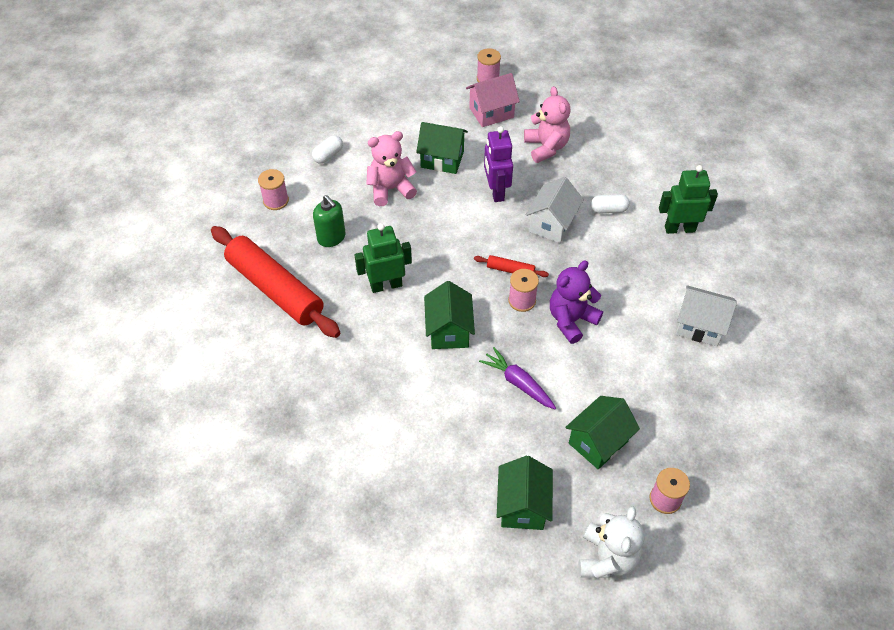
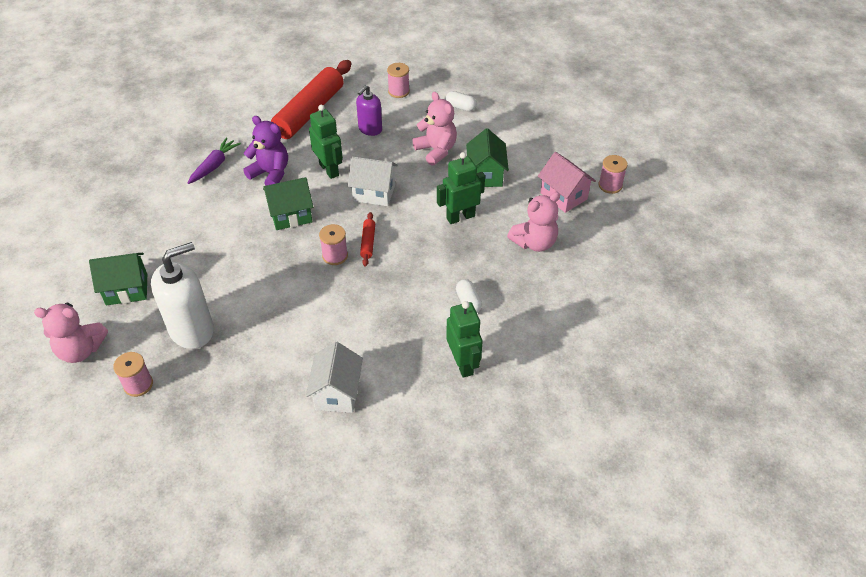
camera: 75 degrees right, 5 degrees down
(331, 238) = (370, 129): green soap dispenser -> purple soap dispenser
(496, 191) = (460, 217): purple robot -> green robot
(518, 383) = (245, 268): purple carrot -> purple carrot (214, 165)
(552, 224) = (433, 262): white house -> white house (374, 193)
(571, 320) = (321, 293): purple teddy bear -> purple teddy bear (270, 174)
(598, 442) = (192, 330): green house -> white soap dispenser
(606, 558) = (81, 350): white teddy bear -> pink teddy bear

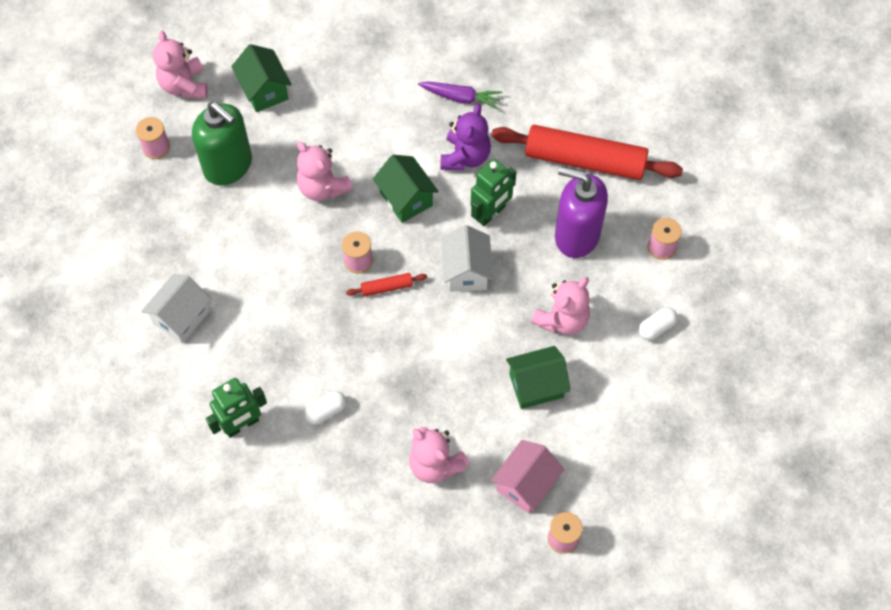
camera: 75 degrees right, 15 degrees up
(192, 330) = (228, 165): white soap dispenser -> green soap dispenser
(252, 266) = (323, 187): none -> pink teddy bear
(337, 393) = (181, 317): white house -> white house turned 45 degrees counterclockwise
(370, 129) = (576, 235): purple soap dispenser -> purple soap dispenser, size x1.71
(460, 107) = (656, 327): white capsule -> white capsule turned 45 degrees clockwise
(460, 217) = (454, 373): green robot -> none

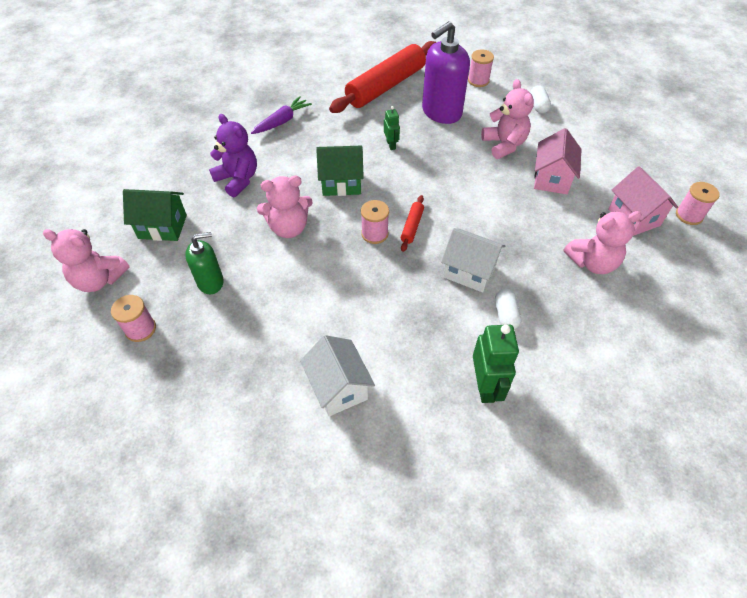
camera: 60 degrees left, 10 degrees down
(228, 165) = (211, 282): green soap dispenser -> green soap dispenser, size x0.59
(465, 157) = (333, 138): purple teddy bear -> purple teddy bear (238, 179)
(466, 271) = (430, 176): white house -> white house (469, 271)
(491, 213) = (391, 145): green robot -> green robot, size x0.56
(536, 386) = (551, 179): green house -> pink house

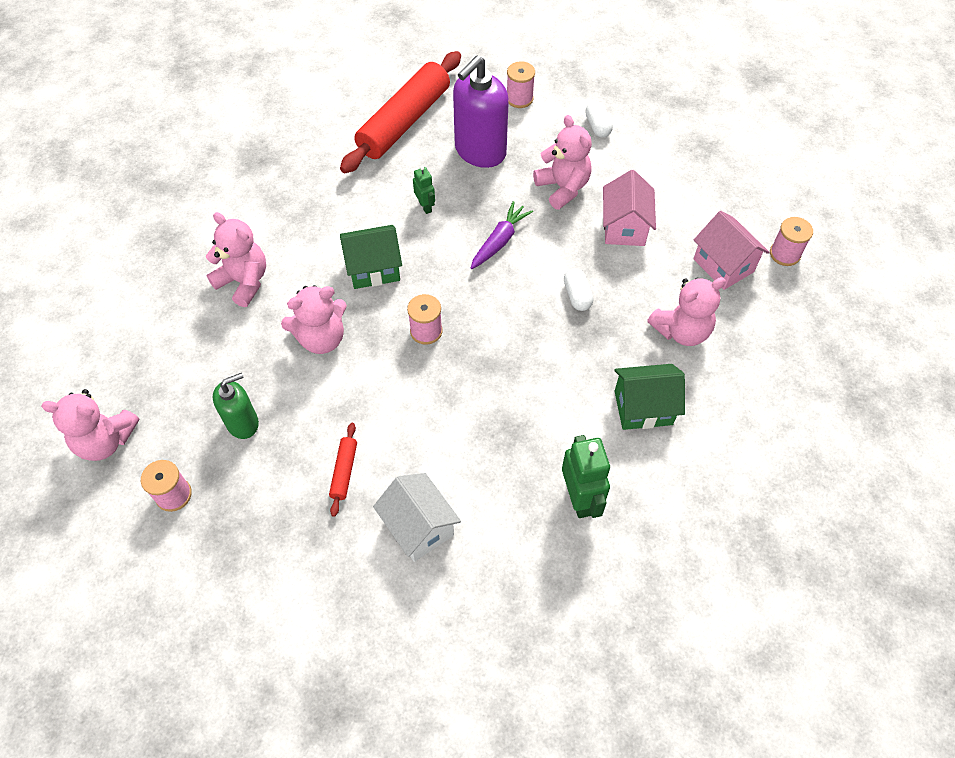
camera: 10 degrees left, 5 degrees up
(162, 227) = (165, 359): green house -> green house (643, 408)
(238, 179) = (244, 281): purple teddy bear -> pink teddy bear
(282, 121) = (281, 191): purple carrot -> purple carrot (499, 241)
(412, 226) = (468, 315): red rolling pin -> red rolling pin (344, 471)
(469, 271) = (544, 363): white house -> none
(505, 315) = (591, 410): white capsule -> white capsule (577, 295)

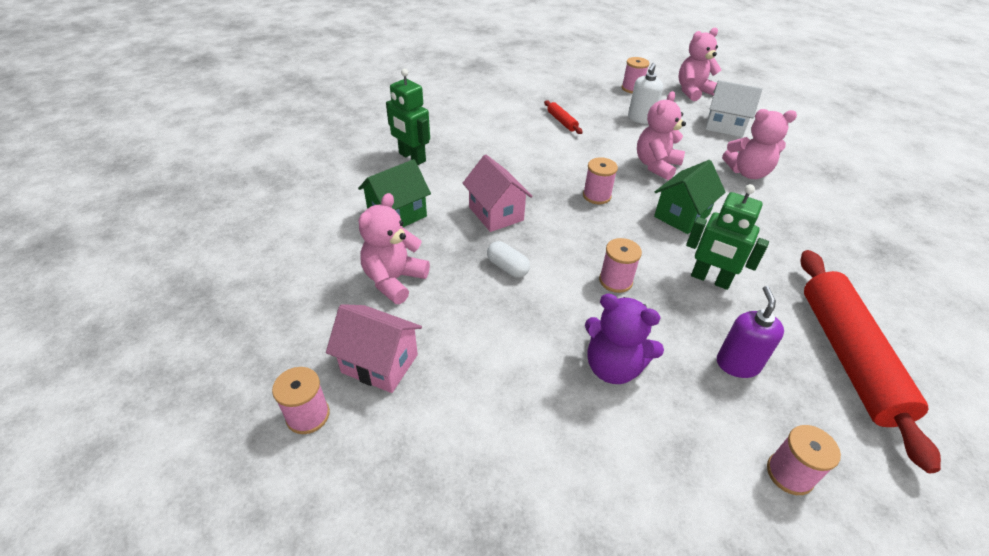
camera: 145 degrees right, 15 degrees down
(243, 423) = (640, 118): green soap dispenser -> white soap dispenser
(419, 527) = (497, 118): white house -> white house (725, 126)
(425, 206) = (710, 279): green robot -> green robot, size x1.79
(480, 151) = (737, 364): purple soap dispenser -> purple soap dispenser, size x0.59
(499, 241) = (615, 281): purple carrot -> pink spool
(563, 188) = (613, 366): pink teddy bear -> purple teddy bear
(597, 126) = (655, 487): white capsule -> none
(624, 227) = (513, 354): pink house -> pink house (496, 214)

